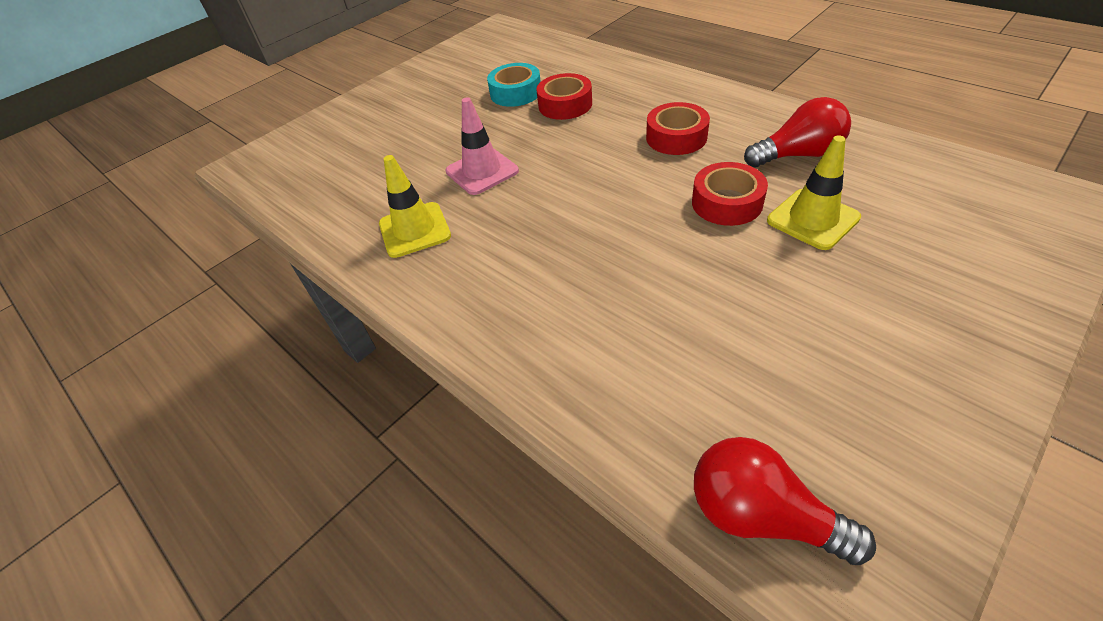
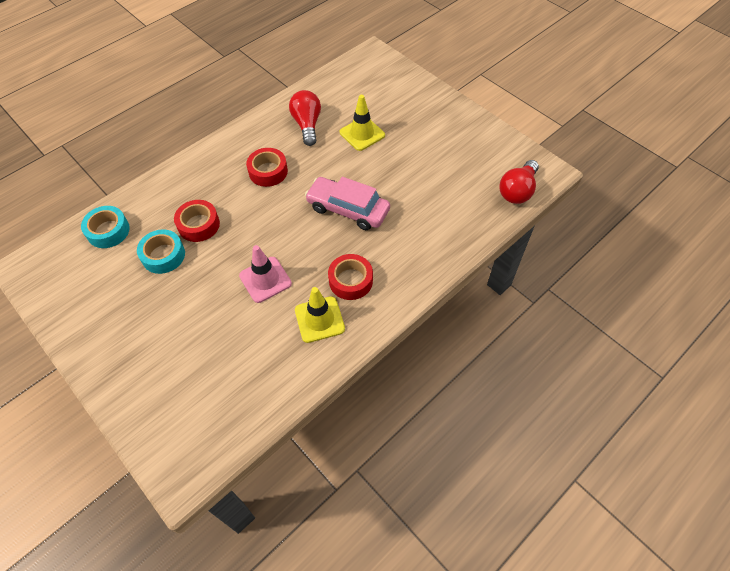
camera: 90 degrees left, 10 degrees up
(546, 54) = (108, 231): none -> turquoise tape
(623, 228) = (348, 209): none -> pink car
(727, 203) = (339, 162): red tape -> red tape (350, 281)

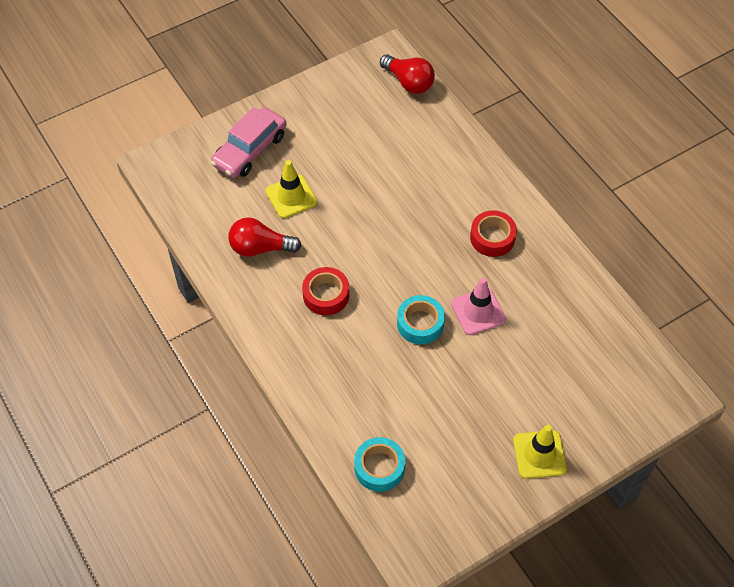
camera: 80 degrees left, 0 degrees up
(163, 255) = (427, 408): turquoise tape -> turquoise tape (420, 323)
(199, 225) = (391, 371): red tape -> none
(319, 319) = (533, 270): yellow traffic cone -> yellow traffic cone (539, 454)
(348, 209) = (400, 226): pink car -> pink car (250, 150)

